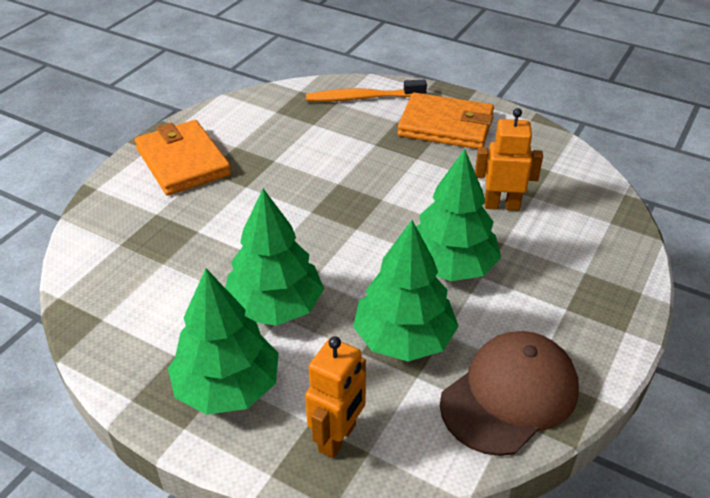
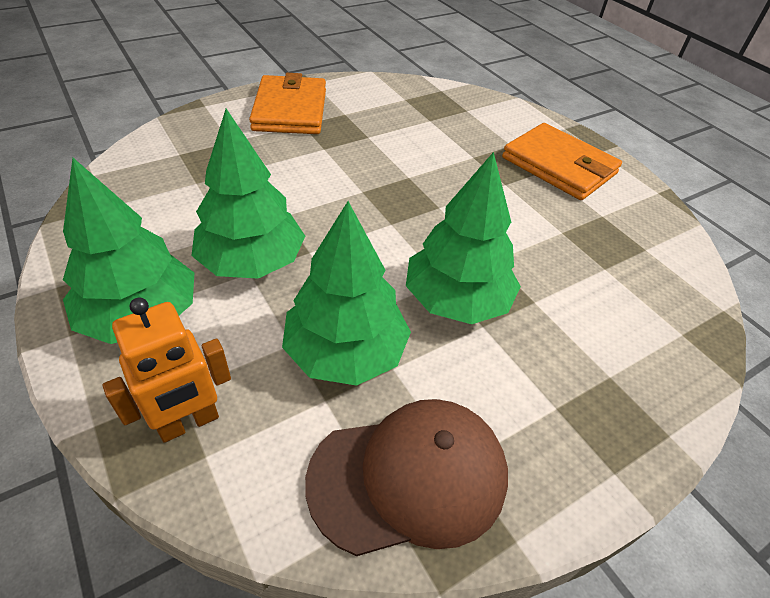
camera: 25 degrees right, 5 degrees up
(362, 98) = (494, 114): orange toothbrush -> none
(501, 205) = (561, 262): orange robot -> none

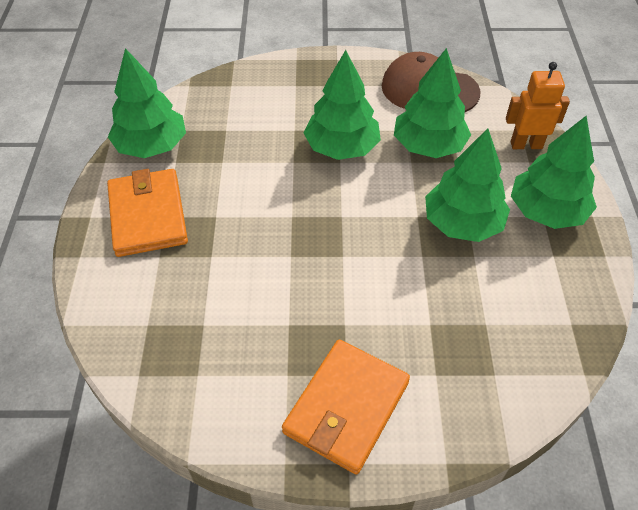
camera: 145 degrees left, 5 degrees up
(645, 221) = (151, 146): none -> green tree

